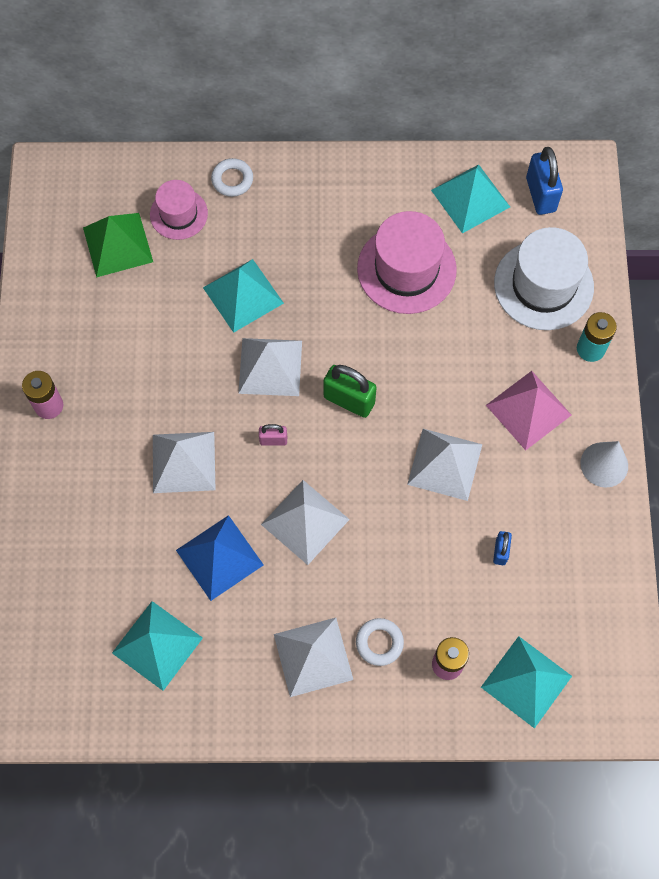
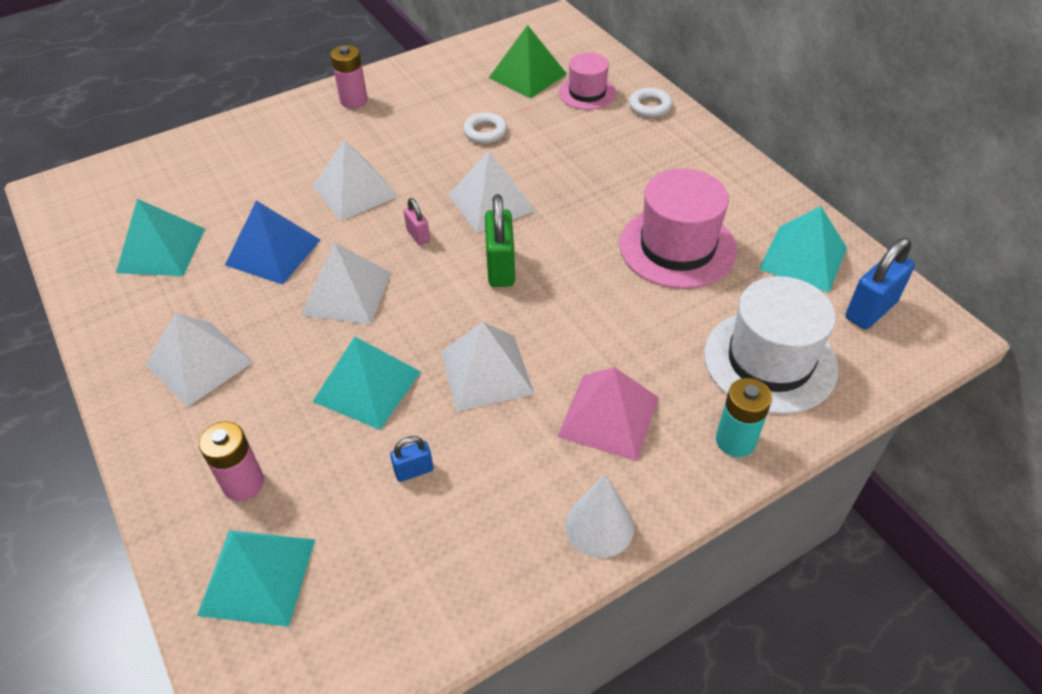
camera: 60 degrees right, 20 degrees down
(243, 295) = (547, 157): turquoise pyramid -> turquoise pyramid (367, 386)
(379, 643) = (241, 410): white ring -> white ring (485, 132)

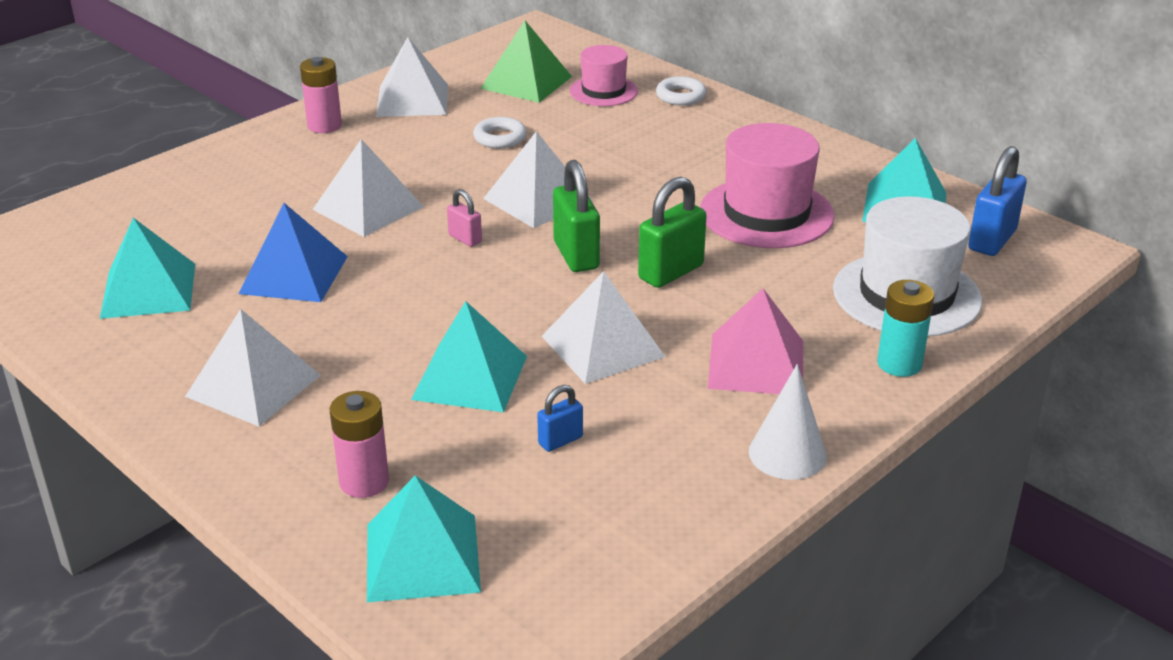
camera: 15 degrees left, 15 degrees down
(346, 293) = (404, 300): white pyramid -> white pyramid (412, 100)
(572, 300) = (671, 272): none -> green padlock

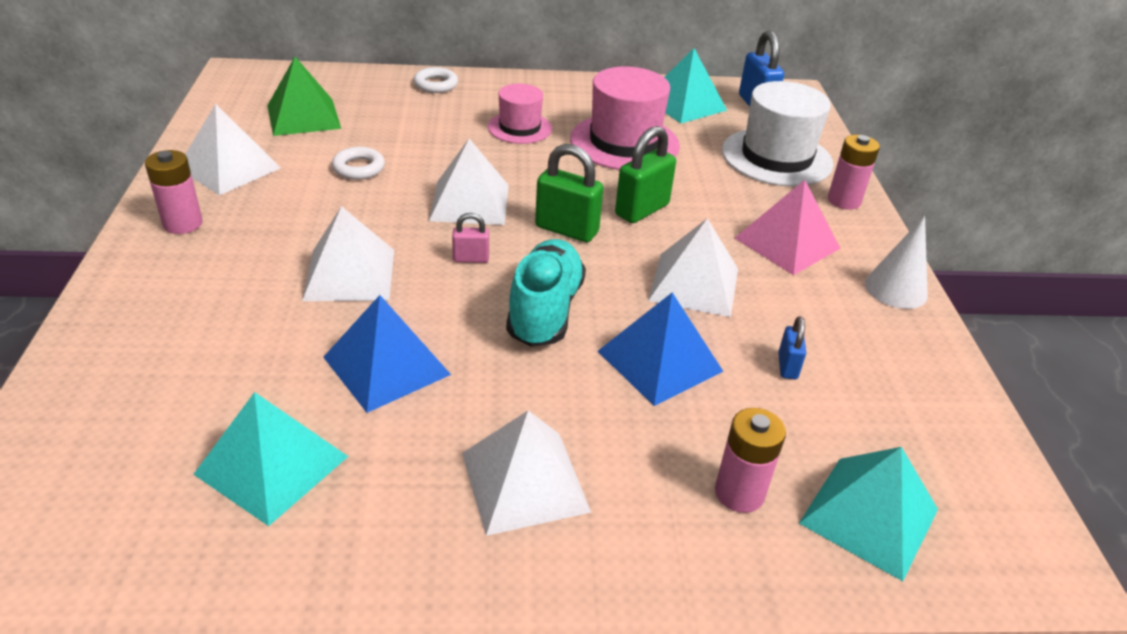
camera: 50 degrees left, 5 degrees up
(452, 299) = (545, 310): none -> turquoise shoe
(470, 377) = (660, 361): turquoise pyramid -> blue pyramid
(603, 91) = (375, 101): pink hat -> pink hat (519, 128)
(671, 272) = (642, 210): green padlock -> green padlock turned 45 degrees clockwise
(899, 364) = (844, 200): turquoise battery -> pink battery

